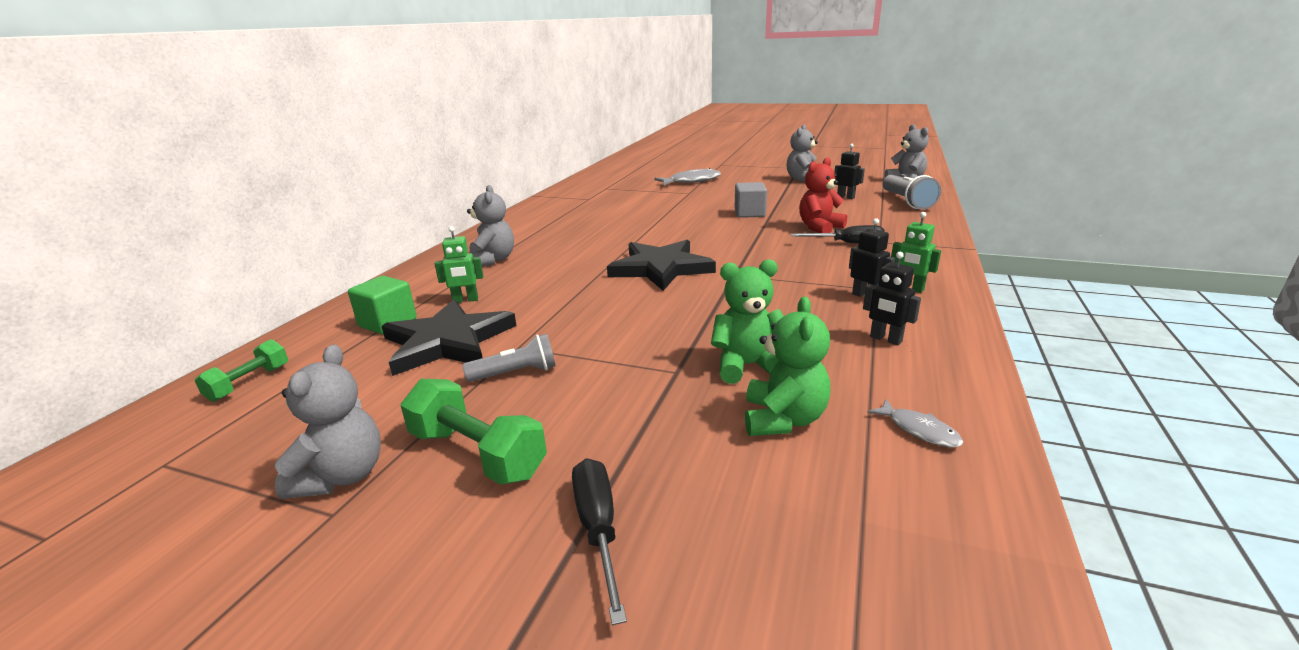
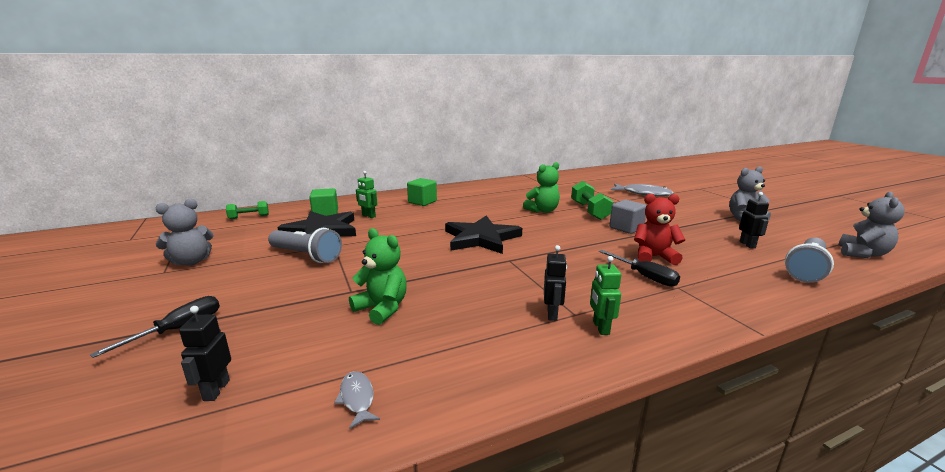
camera: 45 degrees right, 5 degrees down
(477, 453) = (226, 278): green dumbbell -> green dumbbell (589, 211)
(492, 260) = (422, 202): grey teddy bear -> green cube
(516, 373) = (306, 256): grey flashlight -> grey flashlight, size x1.56
(783, 419) = (325, 342): green teddy bear -> green teddy bear (542, 210)
(885, 339) = (487, 344): black robot -> black robot (216, 390)
(919, 430) = (357, 398): grey fish -> grey fish turned 150 degrees clockwise

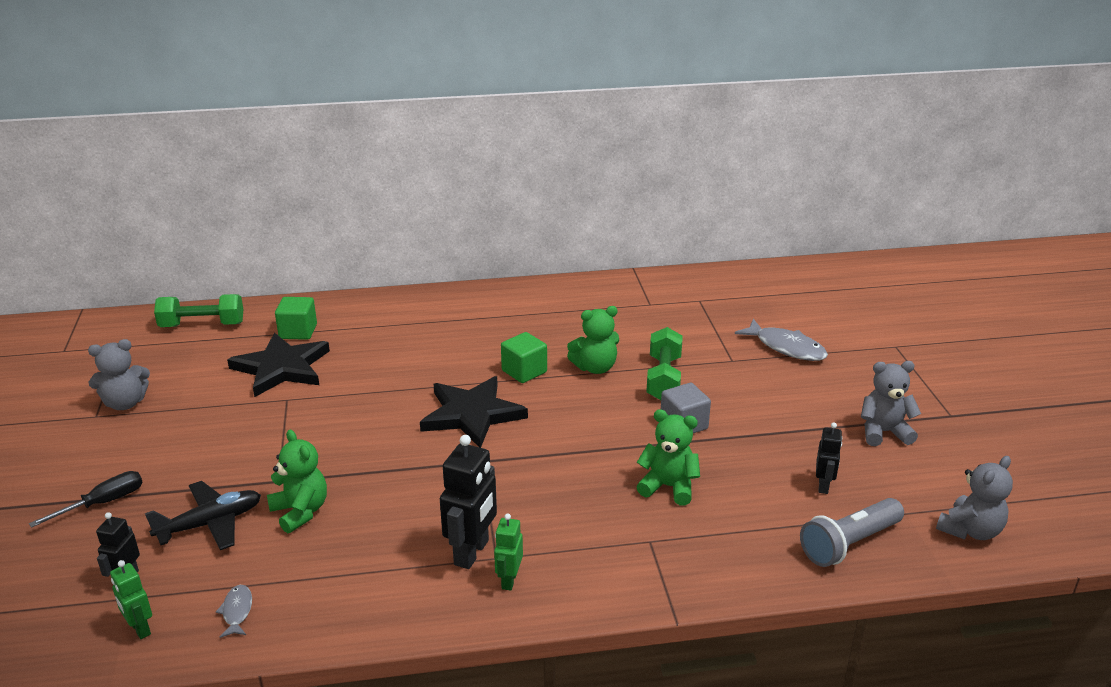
camera: 15 degrees right, 10 degrees up
(249, 217) = (202, 325): green dumbbell -> green dumbbell, size x1.64
(298, 329) = (210, 524): none -> black plane
(306, 256) = (250, 413): grey flashlight -> none
(368, 216) = (351, 345): green robot -> green robot (140, 629)
(422, 202) = (437, 322): green cube -> green cube (524, 371)
(552, 314) = (472, 553): black robot -> black robot, size x1.73
(644, 276) = (625, 518): black screwdriver -> none
(654, 257) = (668, 487): red teddy bear -> green teddy bear

